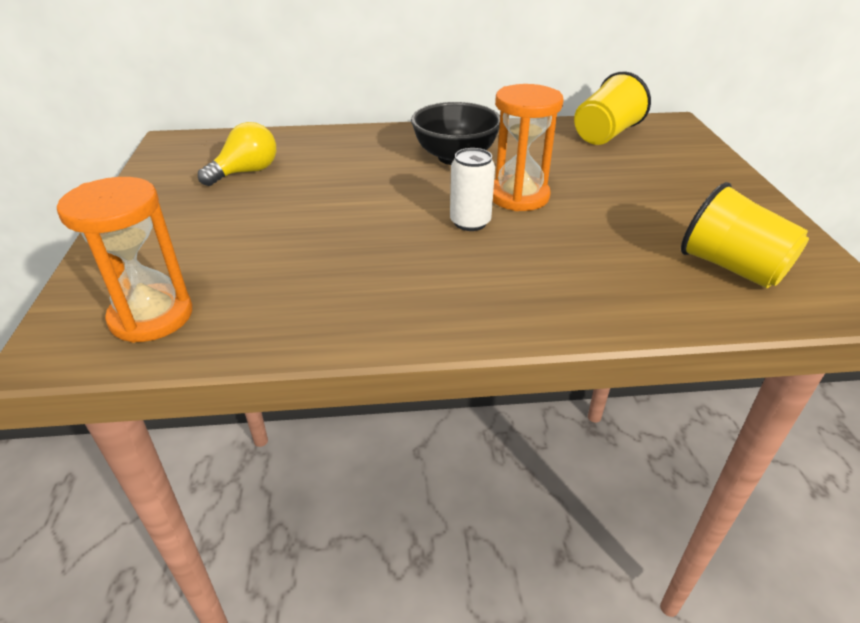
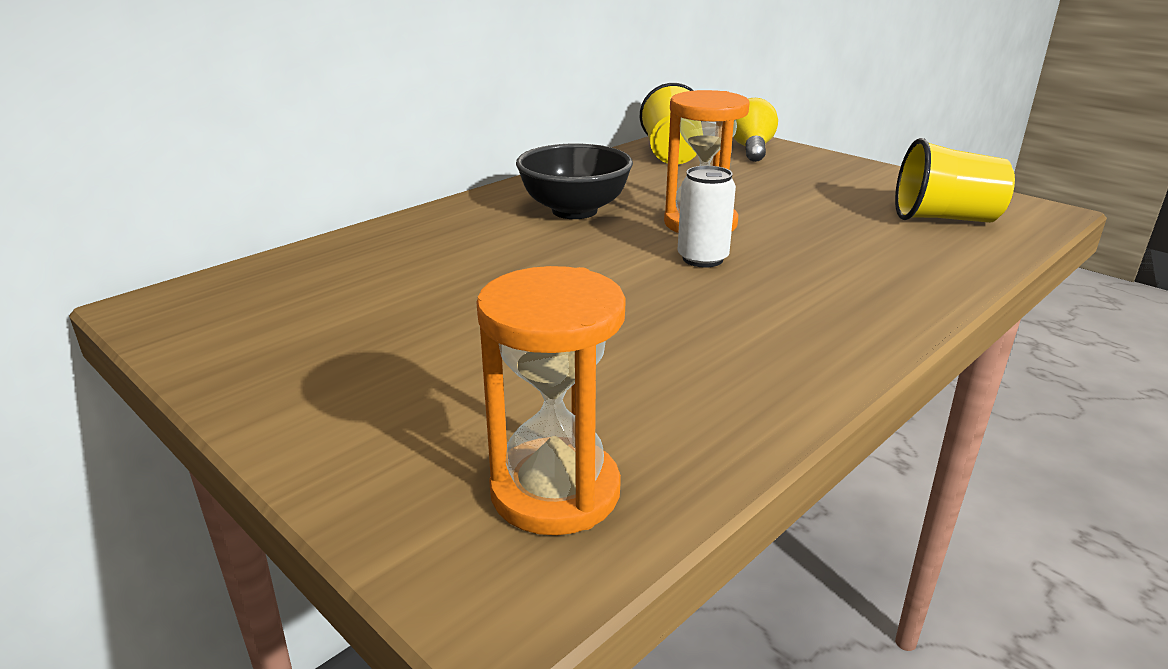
camera: 40 degrees left, 10 degrees down
(246, 172) = (351, 302): yellow light bulb -> yellow light bulb (751, 149)

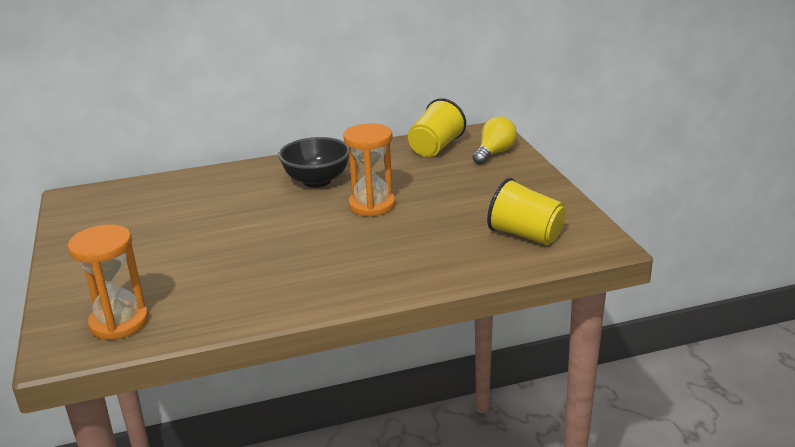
camera: 30 degrees right, 0 degrees up
(702, 259) = (337, 229): white can -> none

